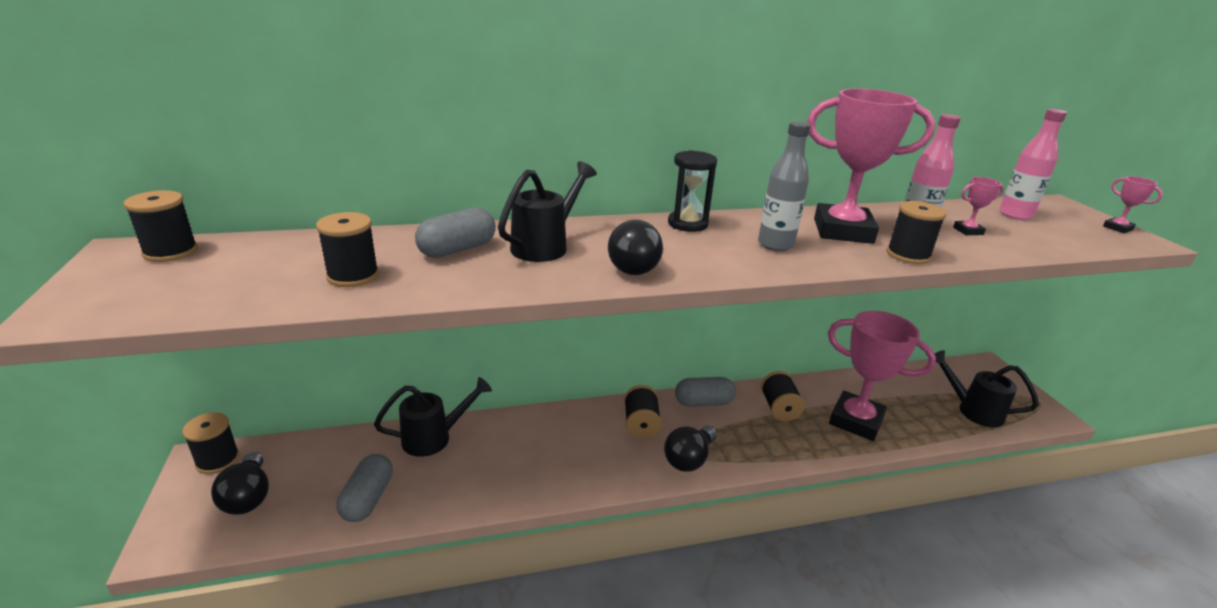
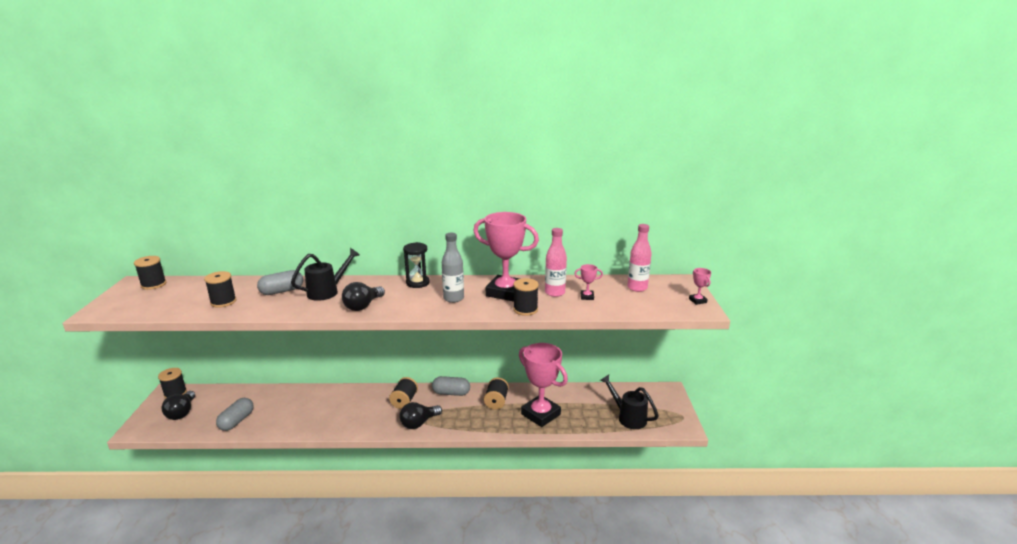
camera: 15 degrees right, 5 degrees down
(434, 438) = (286, 395): black watering can -> none

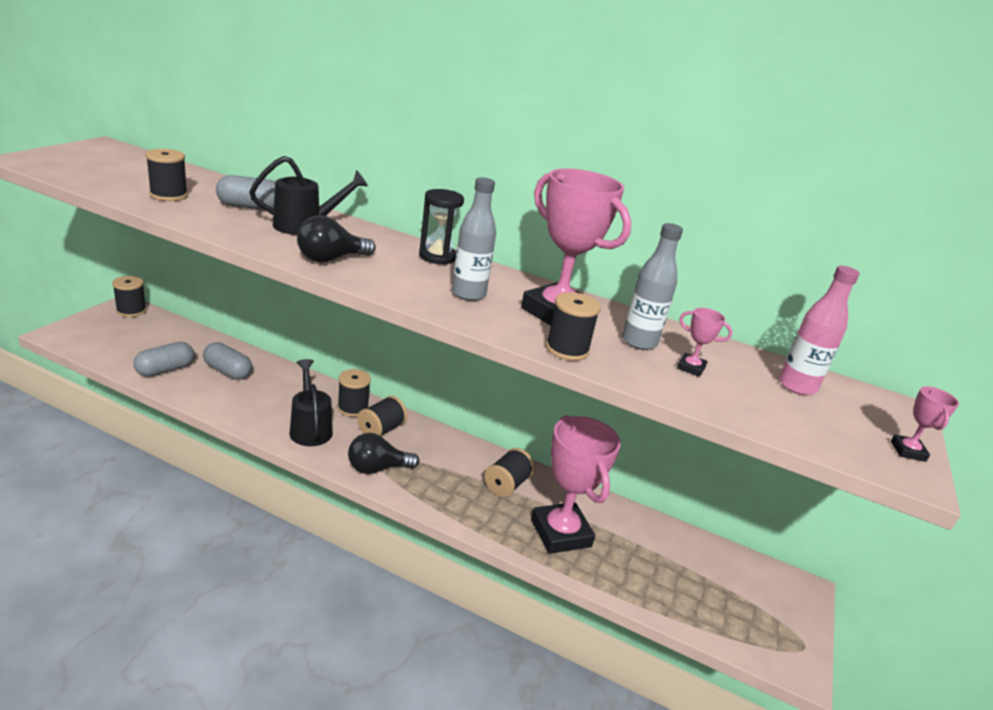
camera: 20 degrees right, 5 degrees up
(153, 284) = (119, 153): black spool -> black spool (353, 408)
(182, 413) = (118, 335): black light bulb -> none
(451, 393) = (451, 445): grey capsule -> grey capsule (228, 371)
(554, 293) = (639, 342): pink bottle -> grey bottle
(628, 417) = (702, 602): black watering can -> black watering can (310, 428)

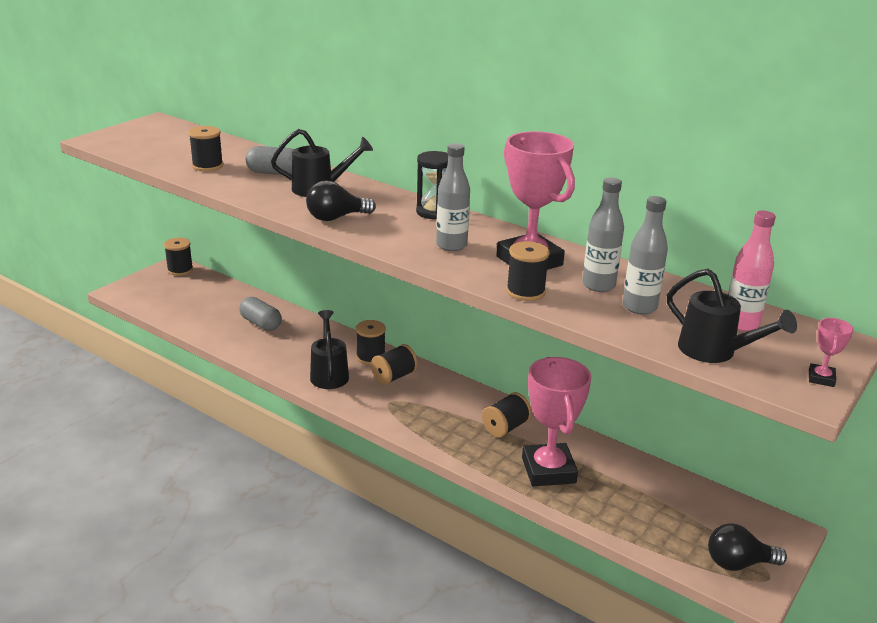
camera: 15 degrees right, 0 degrees up
(165, 370) = (207, 322): grey capsule -> none
(377, 468) = (385, 409): black light bulb -> black light bulb (738, 563)
(691, 368) = (639, 307): pink trophy -> grey bottle
(791, 421) = (714, 352): none -> black watering can

